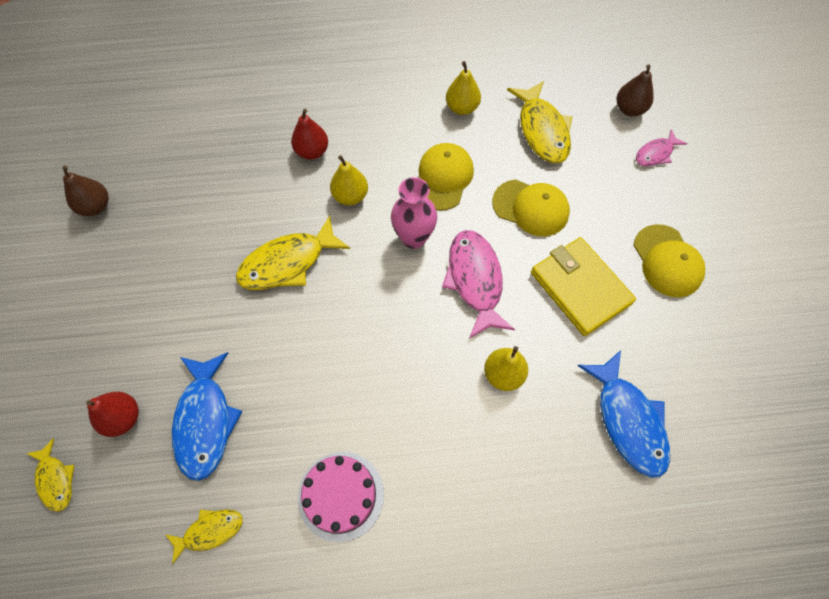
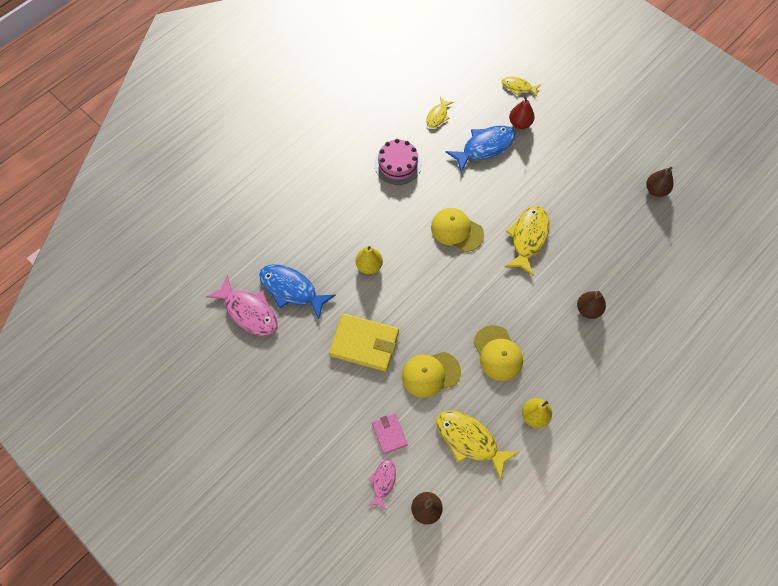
camera: 140 degrees right, 0 degrees up
(205, 421) = (484, 147): blue fish -> blue fish turned 105 degrees clockwise
(312, 151) = (588, 309): red pear -> brown pear
(350, 196) = (537, 299): yellow pear -> none
(414, 238) = (478, 302): pink vase -> none
(475, 280) = (424, 304): pink fish -> pink fish (249, 312)
(619, 186) = (389, 434): none -> pink wallet
(667, 261) = (326, 400): yellow cap -> yellow cap (457, 230)

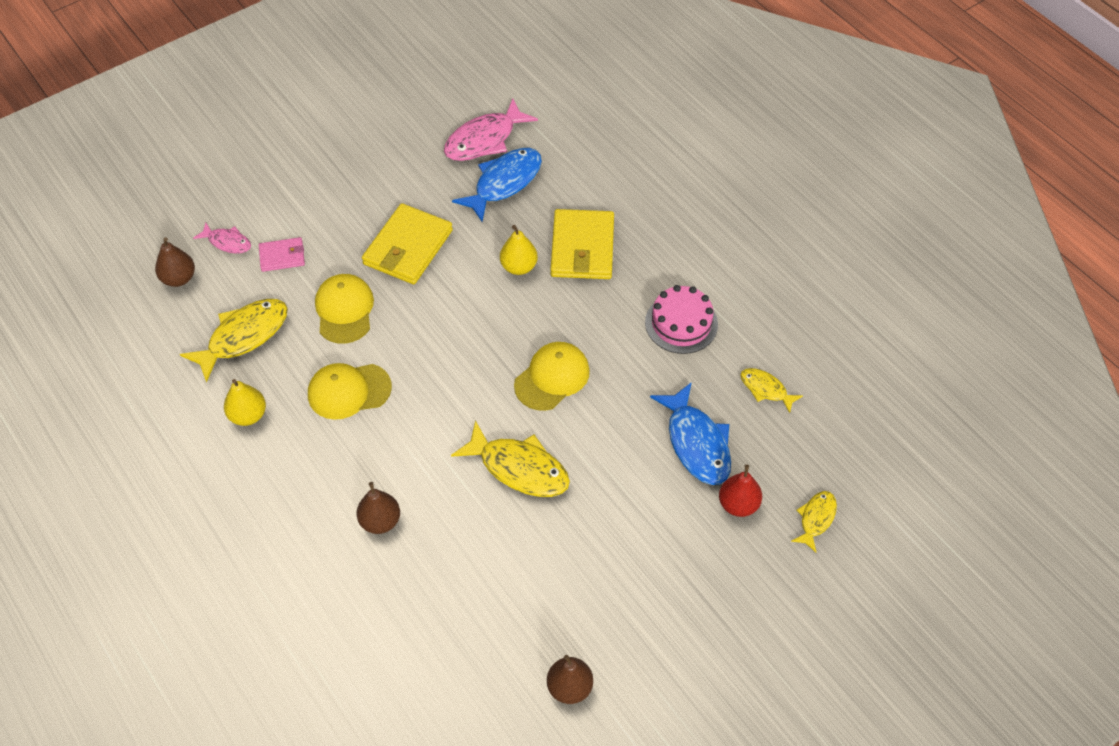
camera: 100 degrees right, 10 degrees down
(345, 229) = (582, 248): none -> yellow wallet

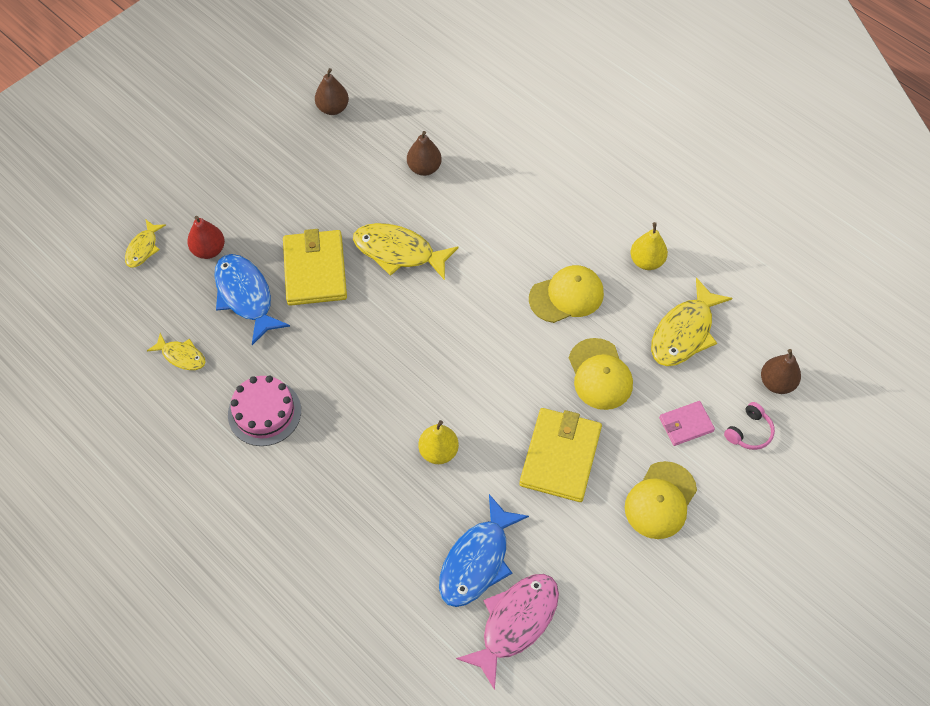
camera: 170 degrees right, 5 degrees up
(227, 242) = (749, 432): pink fish -> pink headphones
(380, 521) = (503, 195): brown pear -> brown pear (424, 168)
(552, 378) = (384, 336): yellow cap -> yellow cap (660, 500)
(582, 248) = (375, 486): yellow wallet -> yellow wallet (315, 270)

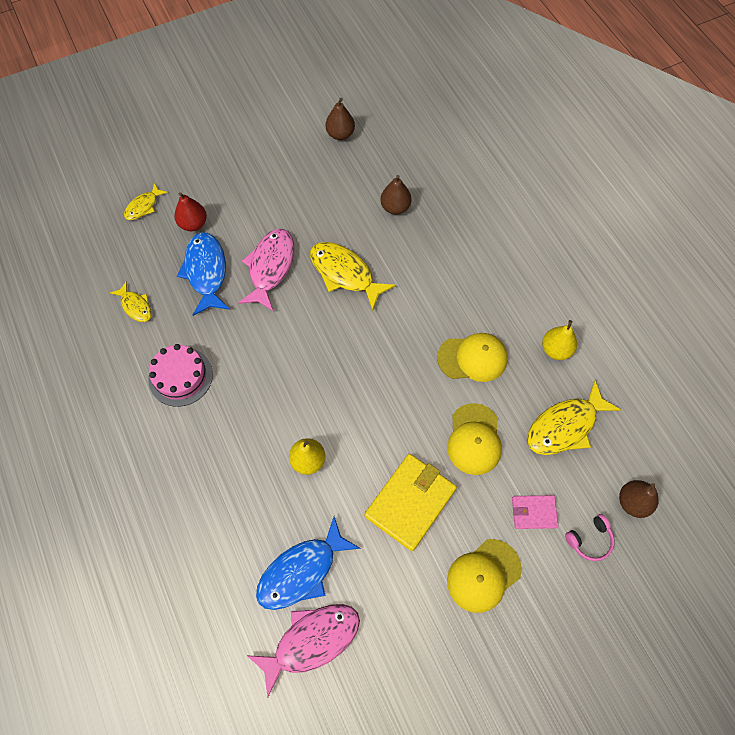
camera: 20 degrees right, 5 degrees up
(315, 270) = (270, 267): yellow wallet -> pink fish

